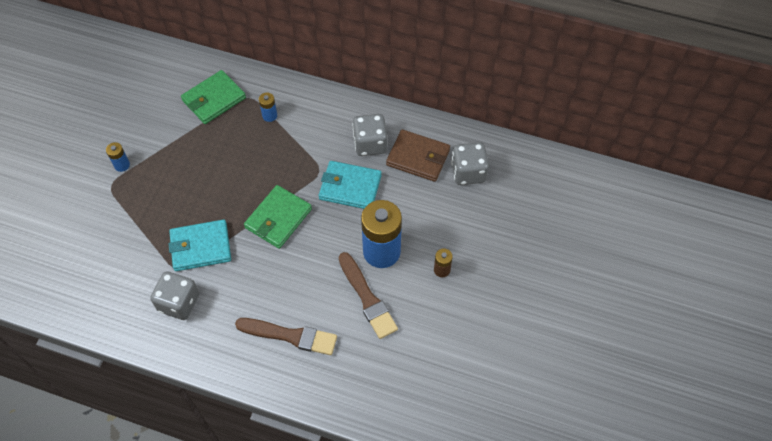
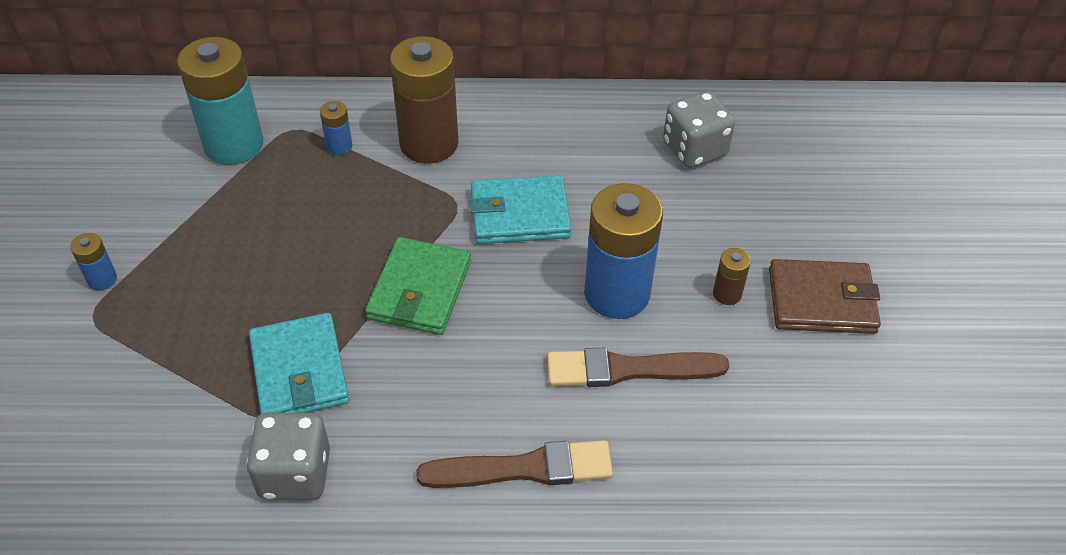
camera: 20 degrees left, 10 degrees down
(201, 247) = (299, 370): turquoise wallet -> turquoise wallet turned 75 degrees counterclockwise
(214, 99) = (233, 144): green wallet -> turquoise battery
(319, 127) = (429, 143): none -> brown battery
(367, 298) = (628, 369): brown brush -> brown brush turned 135 degrees clockwise
(370, 144) = (522, 147): grey dice -> none
(418, 157) = (607, 147): brown wallet -> brown wallet (821, 300)

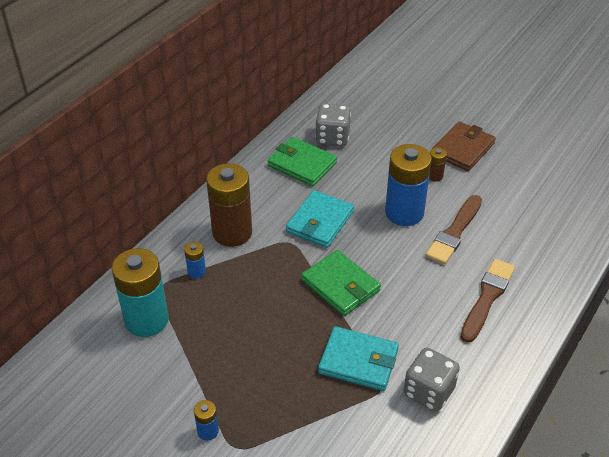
camera: 55 degrees left, 5 degrees down
(611, 145) = (302, 164): none -> green wallet

